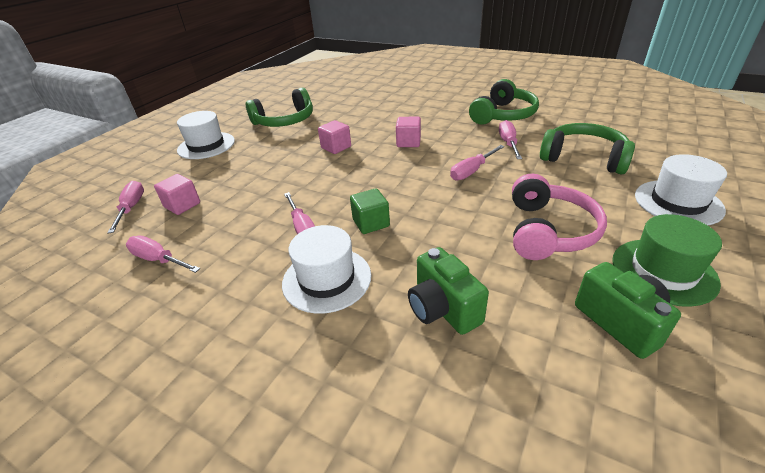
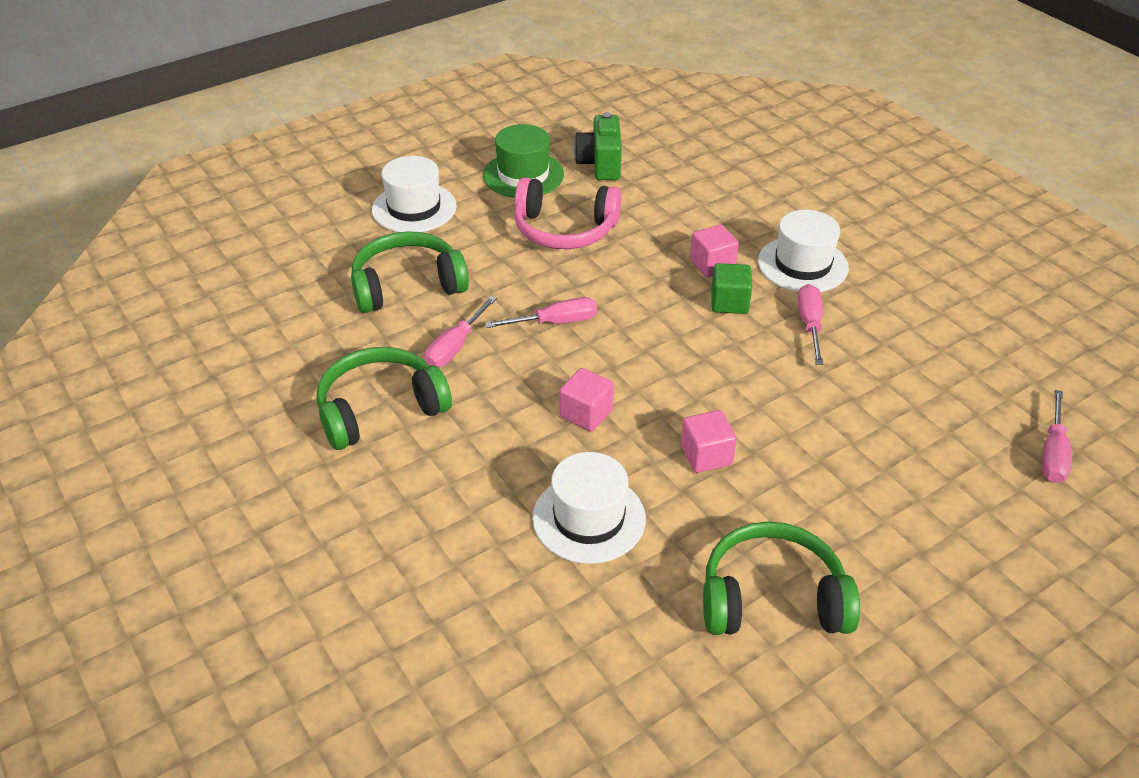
camera: 155 degrees left, 5 degrees up
(158, 260) = (985, 349): pink screwdriver -> none
(182, 205) = (971, 427): pink cube -> pink cube (712, 264)
(206, 145) = (951, 580): white hat -> white hat (589, 518)
(443, 309) = (716, 211): green camera -> none
(548, 231) = (564, 230): pink headphones -> pink headphones turned 120 degrees counterclockwise
(583, 158) = (407, 285): green headphones -> green headphones turned 105 degrees clockwise

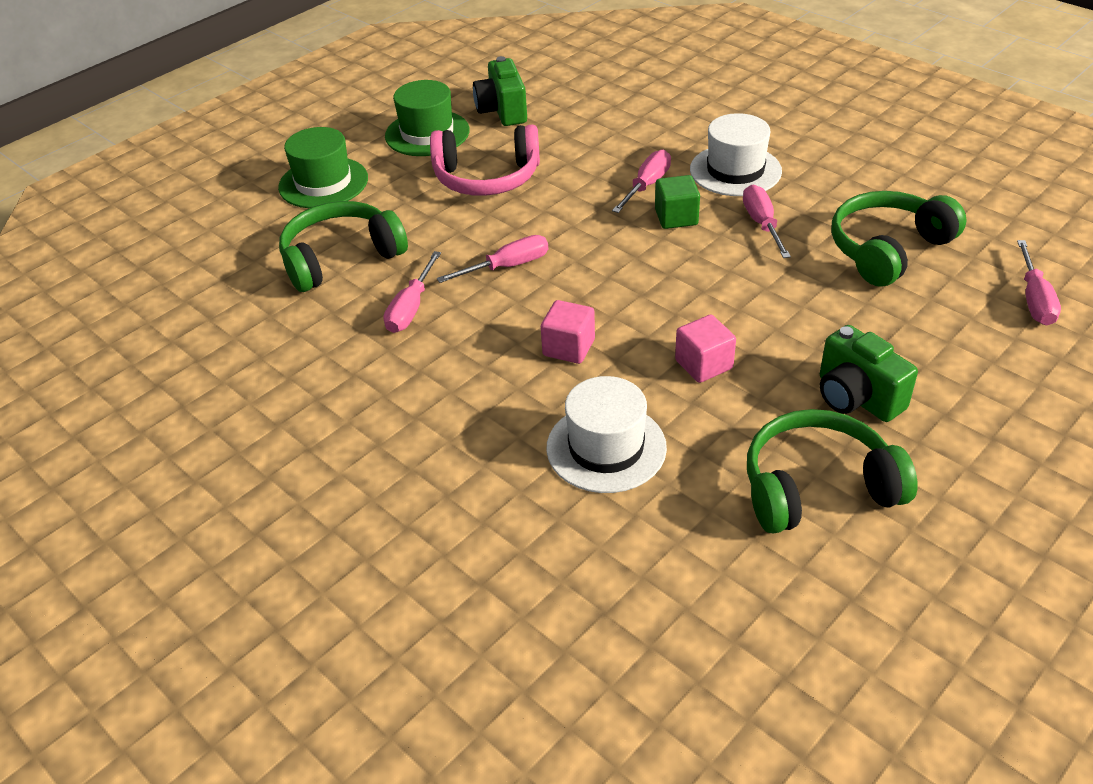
camera: 10 degrees left, 0 degrees up
(380, 409) = (351, 383): green headphones -> green headphones (887, 249)
(414, 208) = (323, 183): white hat -> green hat
(712, 264) = (647, 185): pink cube -> pink screwdriver
(840, 518) = (856, 397): none -> green camera

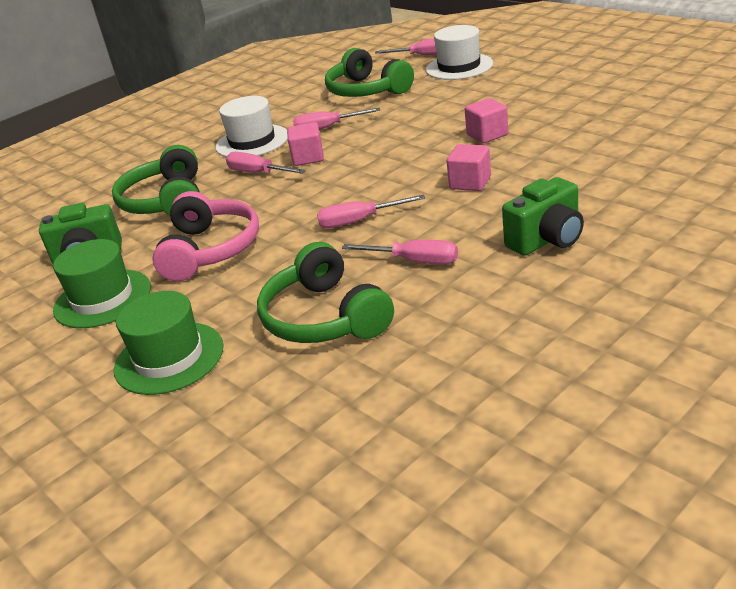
camera: 85 degrees left, 10 degrees down
(507, 266) = (359, 221): pink screwdriver -> pink screwdriver turned 75 degrees counterclockwise
(606, 447) = (579, 158): white hat -> white hat (459, 67)
(676, 217) = (308, 158): green cube -> pink cube
(817, 487) = (596, 97): green headphones -> green headphones (166, 201)
(856, 397) = (515, 92): green camera -> green camera (547, 240)

